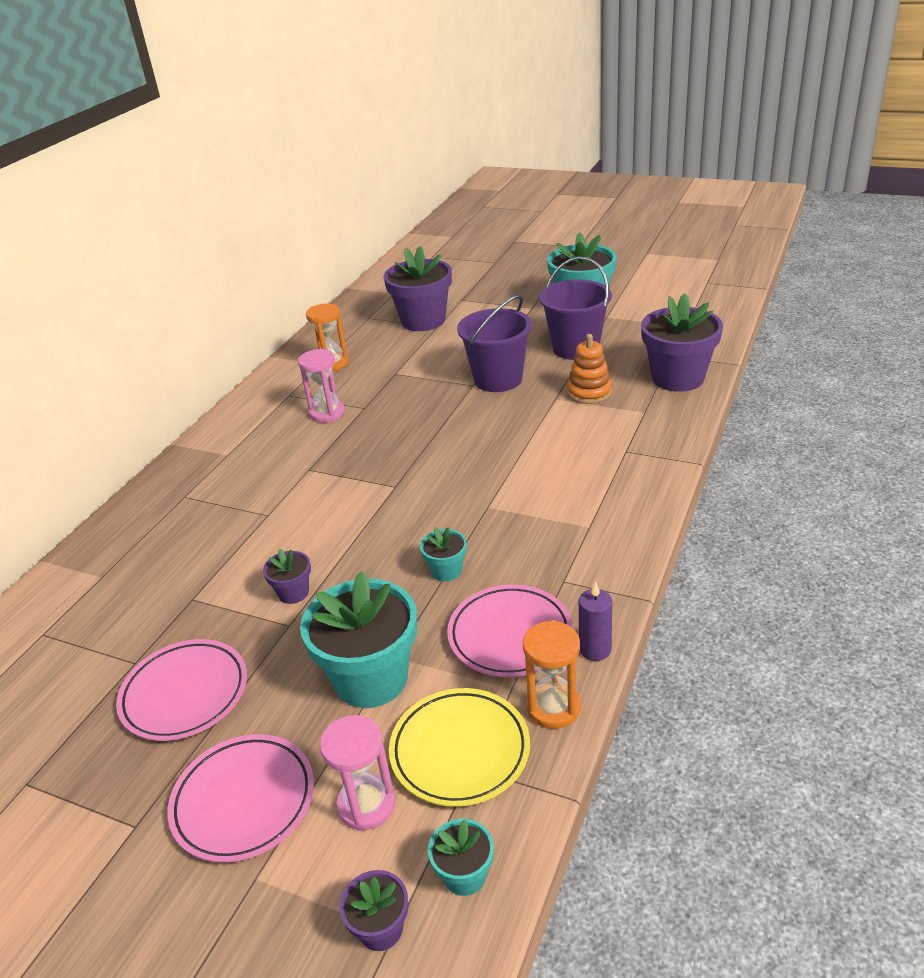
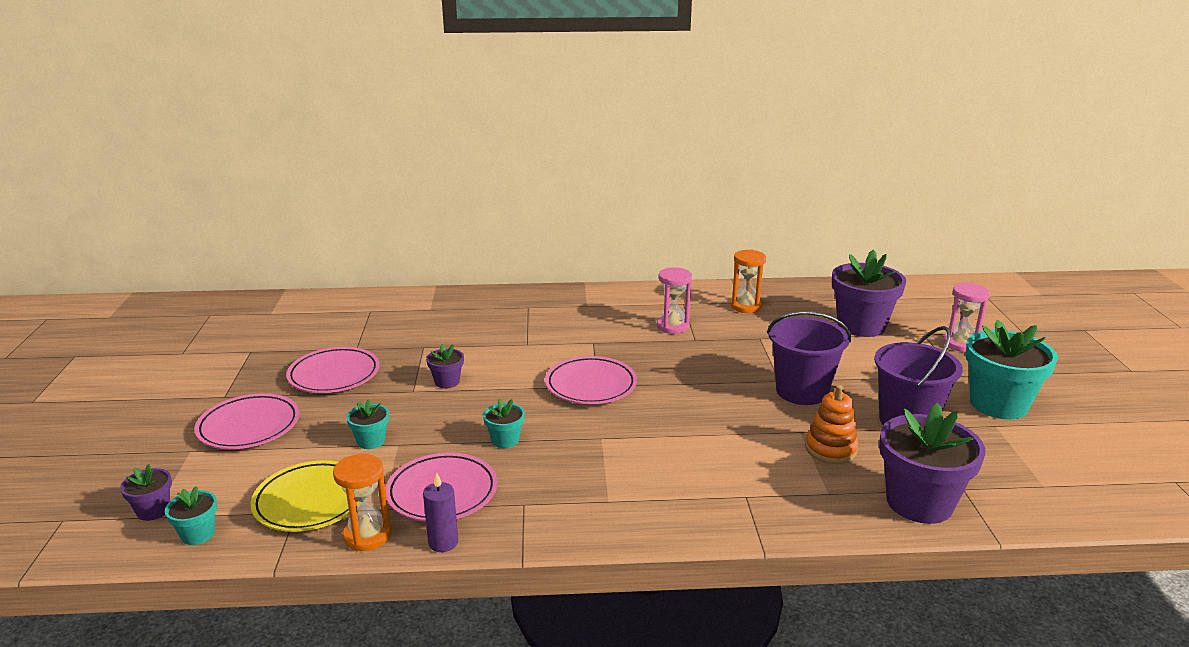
camera: 60 degrees right, 10 degrees down
(366, 805) = (253, 474): pink hourglass -> pink hourglass (960, 344)
(371, 679) = (371, 441): turquoise flower pot -> turquoise flower pot, size x0.47
(390, 490) = (591, 385): none -> pink plate

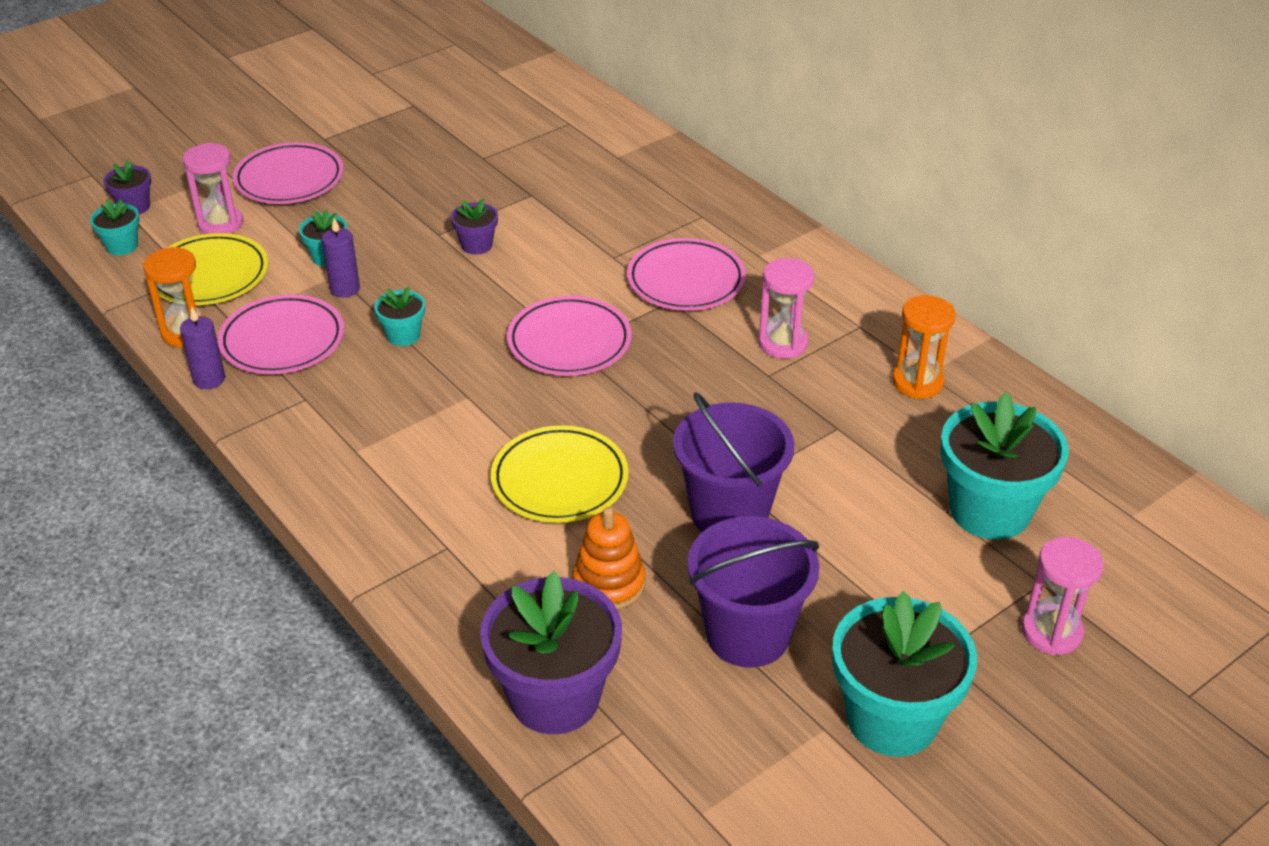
camera: 55 degrees right, 15 degrees up
(251, 474) = (220, 224): none -> pink hourglass
(334, 375) = (420, 173): pink plate -> pink plate (686, 281)
(419, 446) = (345, 289): none -> purple candle
(720, 433) = (560, 480): none -> yellow plate
(861, 326) = (989, 510): purple flower pot -> turquoise flower pot

